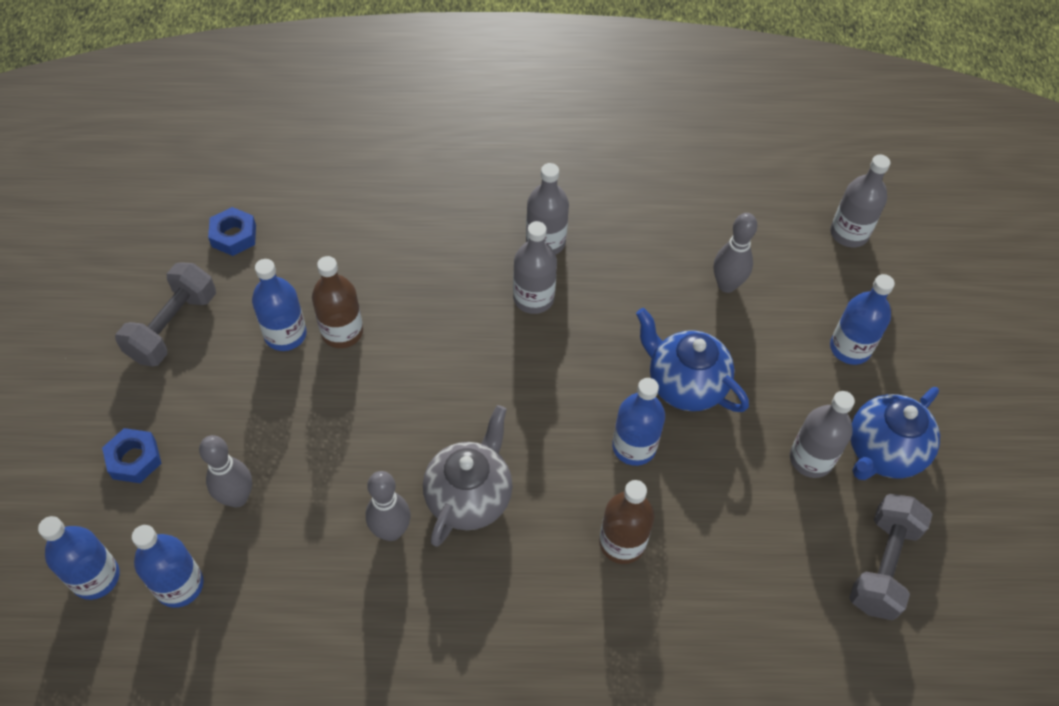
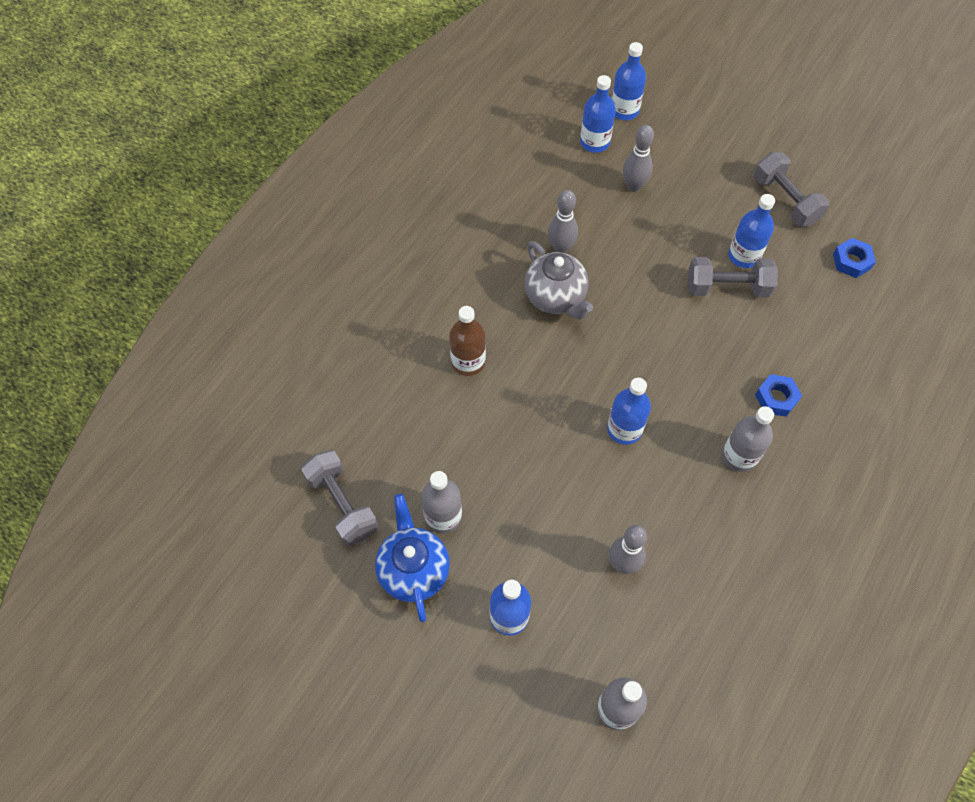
camera: 125 degrees right, 5 degrees up
(134, 459) = (692, 149): blue nut -> blue nut (776, 398)
(342, 332) = (727, 288): brown bottle -> grey dumbbell
(533, 298) = (689, 418): grey bottle -> none
(634, 447) = (528, 409): blue bottle -> blue bottle (624, 429)
(684, 385) = (554, 473): blue teapot -> none

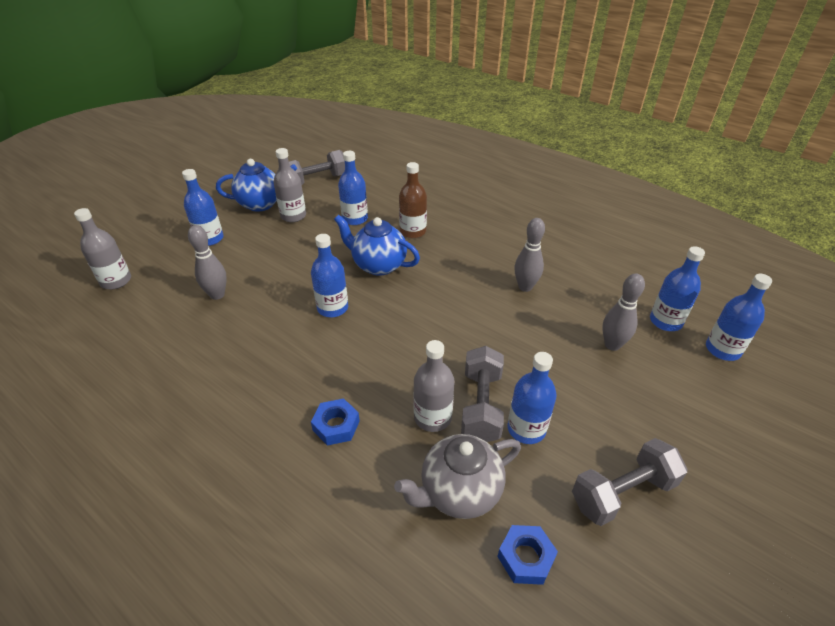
camera: 95 degrees right, 20 degrees down
(444, 434) = (355, 219): none -> blue bottle
(542, 393) = (378, 265): none -> blue teapot
(556, 298) = (470, 280): grey teapot -> grey teapot (459, 492)
(739, 456) = (281, 383): grey bottle -> grey bottle (432, 417)

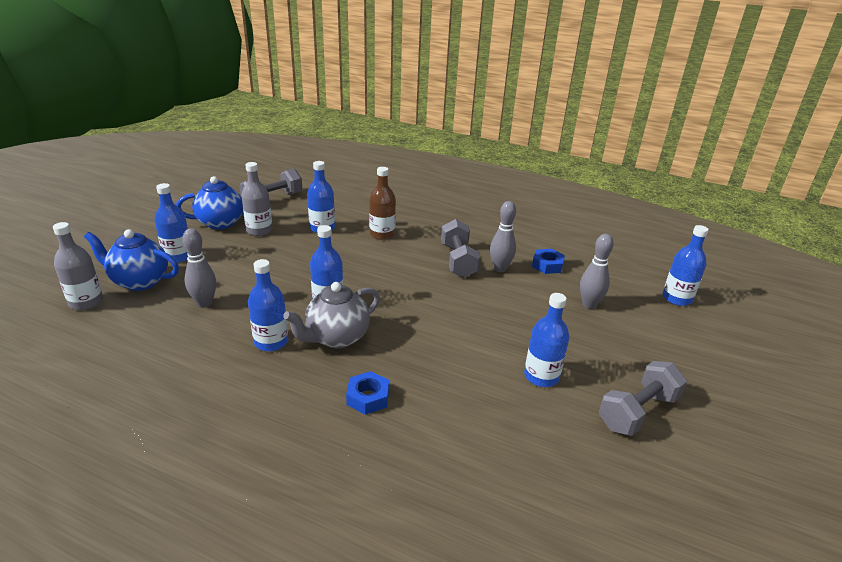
camera: 15 degrees left, 10 degrees down
(378, 265) = (359, 264): blue teapot -> blue teapot (139, 281)
(432, 417) = (456, 378): grey bottle -> none
(459, 492) = (501, 433): grey teapot -> grey teapot (336, 338)
(481, 406) = (495, 364): grey dumbbell -> grey dumbbell (458, 261)
(525, 557) = (577, 473): blue nut -> blue nut (547, 265)
(665, 321) = (625, 283): blue bottle -> blue bottle (271, 342)

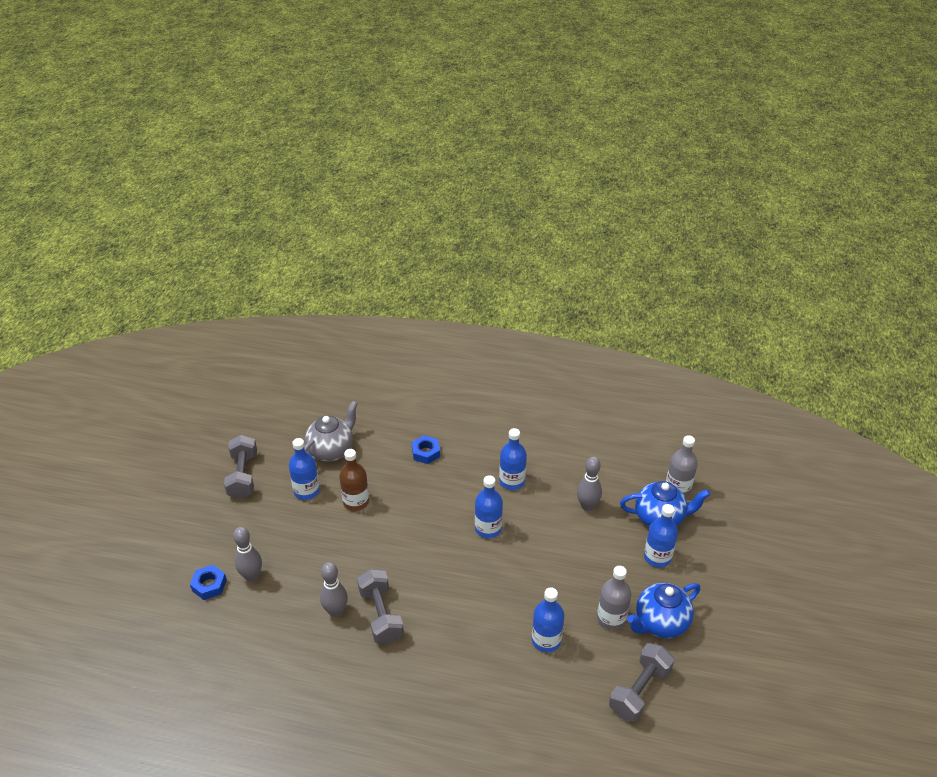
camera: 170 degrees right, 10 degrees up
(336, 338) = (466, 494): grey teapot -> grey teapot (331, 450)
(382, 234) = (474, 645): brown bottle -> brown bottle (356, 501)
(547, 265) = (284, 630): blue nut -> blue nut (209, 585)
(637, 412) = (243, 476): grey dumbbell -> grey dumbbell turned 45 degrees counterclockwise
(677, 298) = (159, 605): blue bottle -> none

